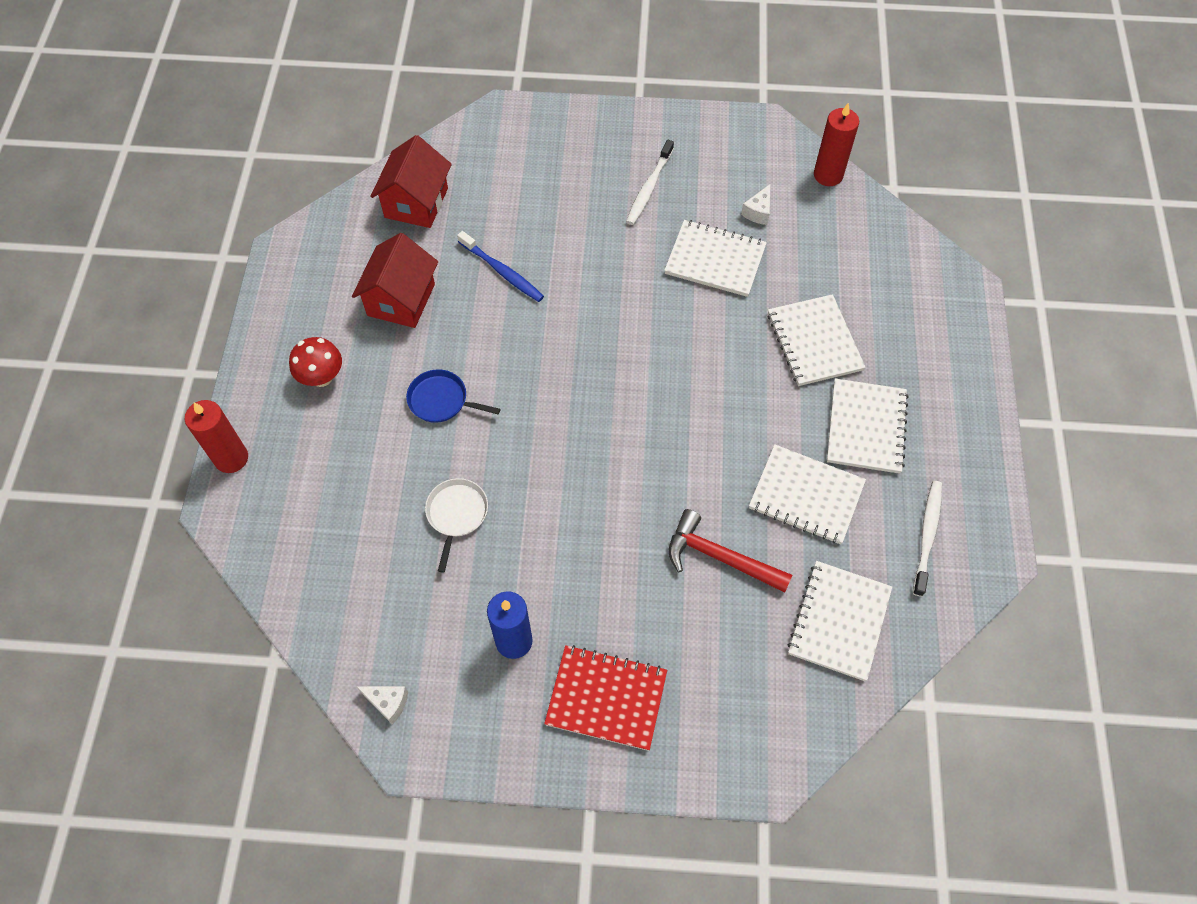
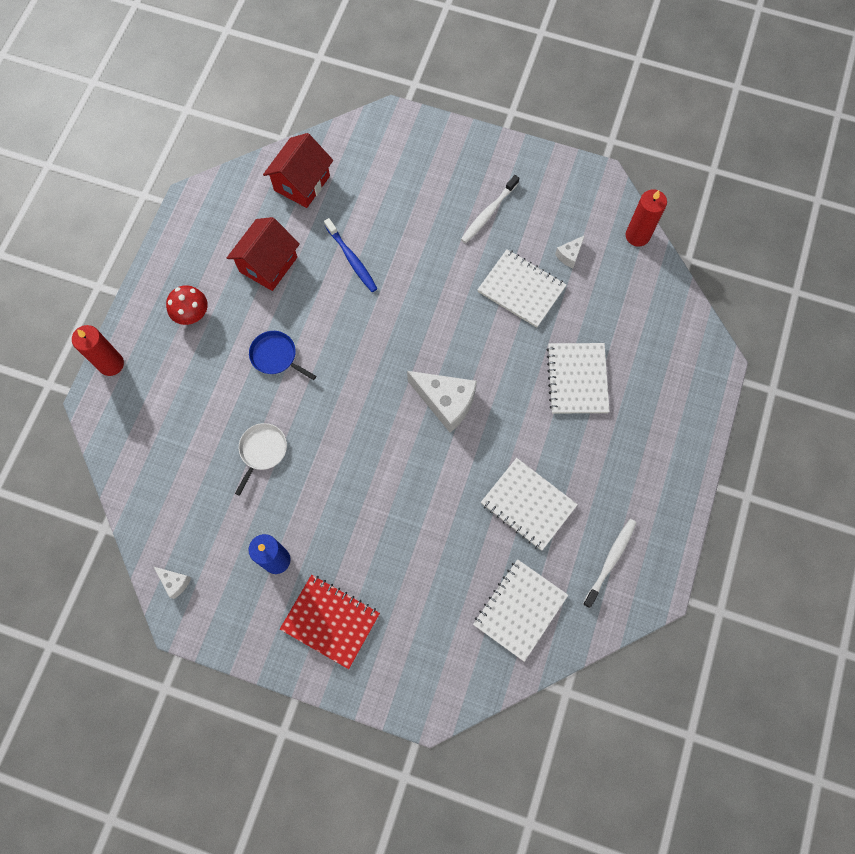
camera: 15 degrees right, 10 degrees up
(667, 404) = (446, 402): none -> white cheese
(720, 557) = (447, 536): red hammer -> none
(866, 427) = (593, 461): white notebook -> none

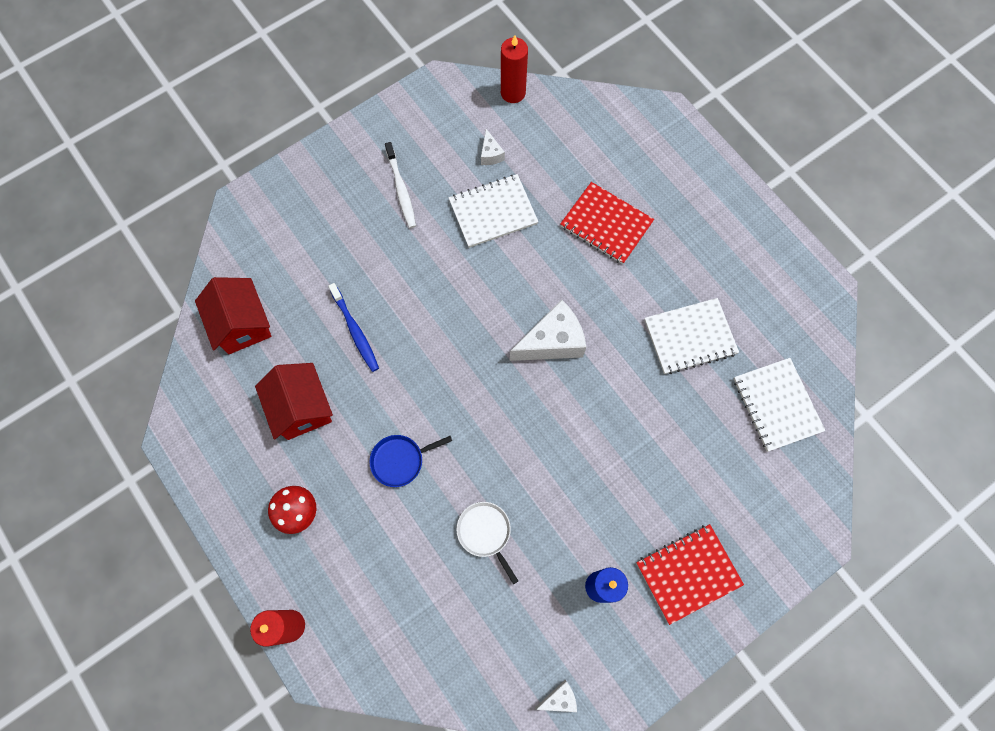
camera: 55 degrees left, 0 degrees up
(352, 259) = (355, 331): blue toothbrush -> blue toothbrush turned 60 degrees clockwise
(577, 379) = (606, 224): white notebook -> red notebook
(610, 561) = (779, 306): white toothbrush -> none

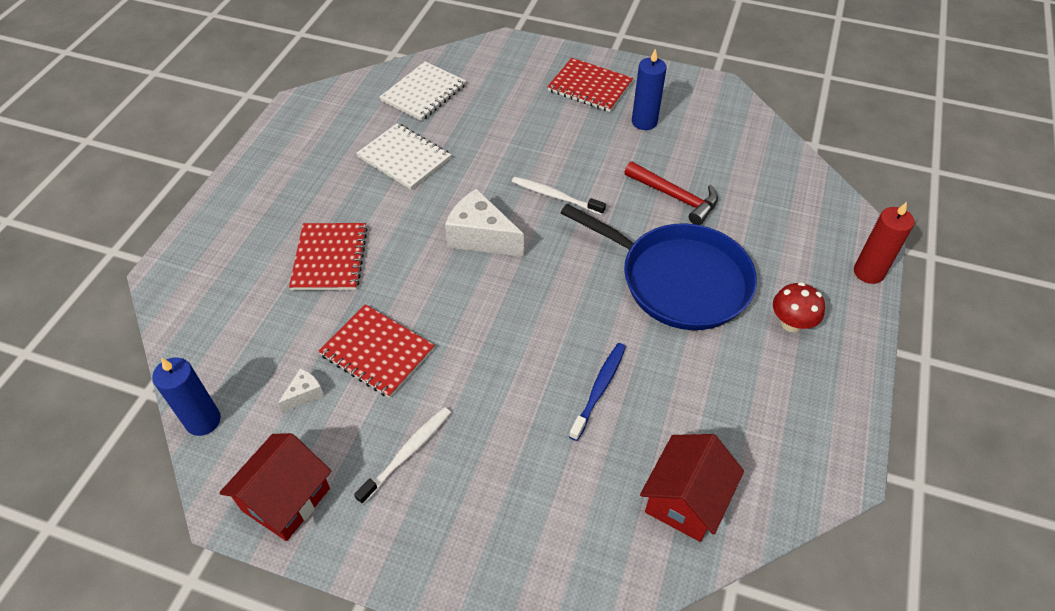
camera: 125 degrees left, 20 degrees down
(301, 408) = (710, 383): red house -> red house (286, 499)
(400, 460) = (678, 280): blue pan -> blue pan, size x2.36
(485, 533) = (675, 197): white pan -> red hammer
(493, 212) = (377, 352): white notebook -> red notebook
(513, 93) = (203, 421): red candle -> blue candle
(557, 430) = (555, 196): none -> white toothbrush
(559, 698) = (733, 109): white cheese -> none

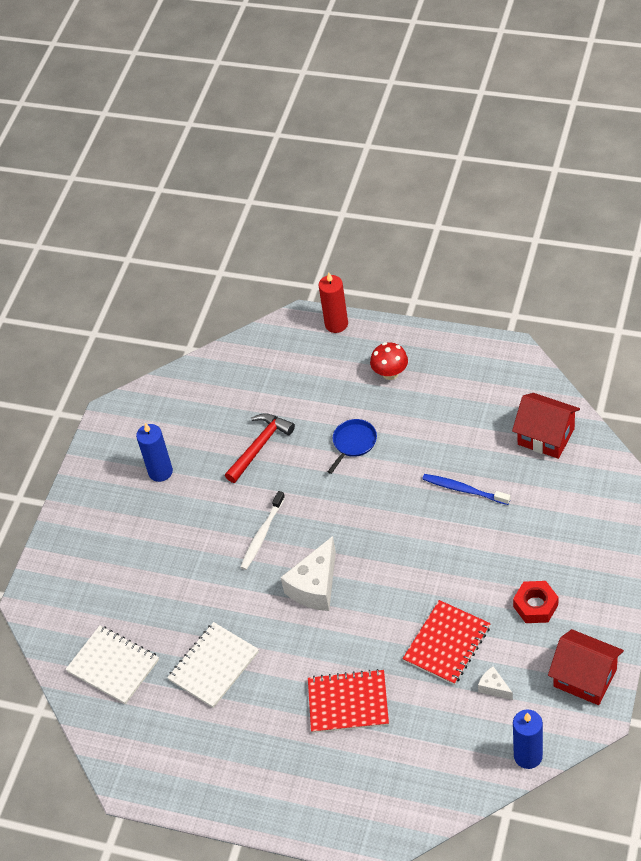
camera: 85 degrees left, 0 degrees up
(407, 453) = (535, 606): white toothbrush -> red nut
(590, 87) = (107, 518): red notebook -> none
(678, 280) = (353, 443): blue pan -> blue pan, size x0.42

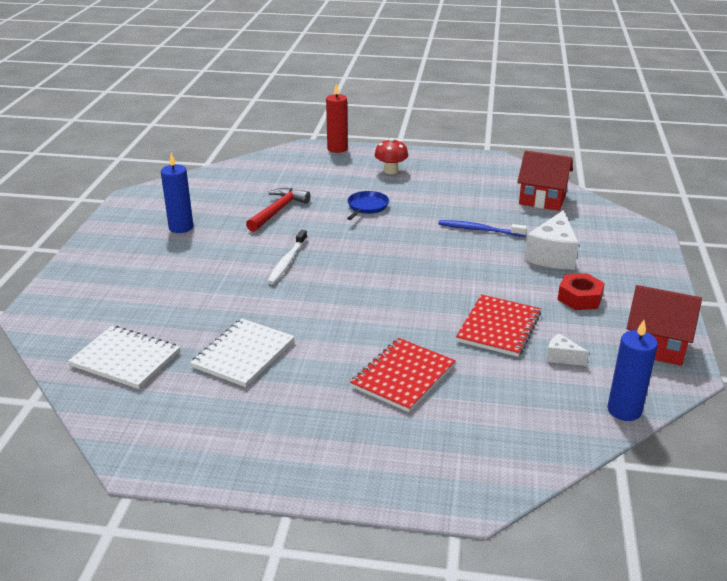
camera: 15 degrees left, 20 degrees down
(315, 586) = (348, 293): white cheese -> white cheese (552, 255)
(348, 702) = (403, 376): red notebook -> red notebook turned 45 degrees counterclockwise

